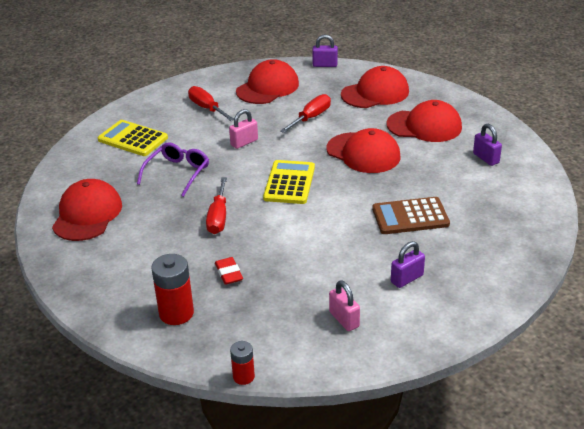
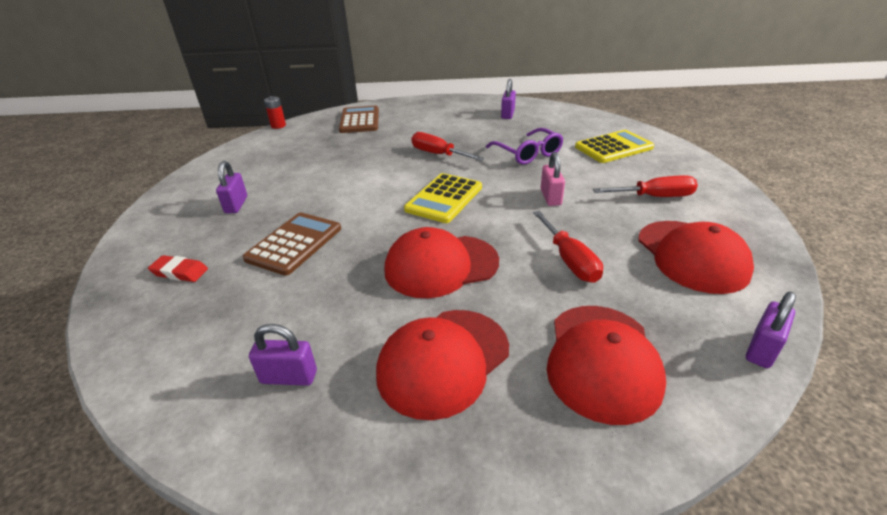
camera: 125 degrees right, 0 degrees up
(87, 214) = (508, 114): red cap -> purple padlock
(176, 313) = (359, 120): red battery -> brown calculator
(229, 273) = (367, 142): red eraser -> red eraser (180, 272)
(289, 183) = (444, 198): yellow calculator -> yellow calculator turned 75 degrees clockwise
(344, 319) = (254, 165): pink padlock -> none

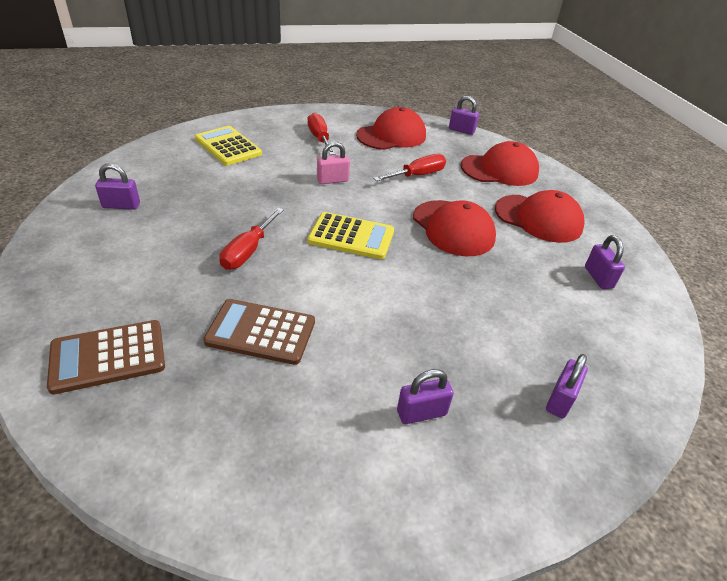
camera: 110 degrees left, 5 degrees up
(180, 272) = (560, 400): red eraser -> purple padlock
(278, 126) = (109, 491): red battery -> none
(294, 244) = (470, 323): brown calculator -> brown calculator (261, 332)
(527, 153) = (243, 191): purple glasses -> none

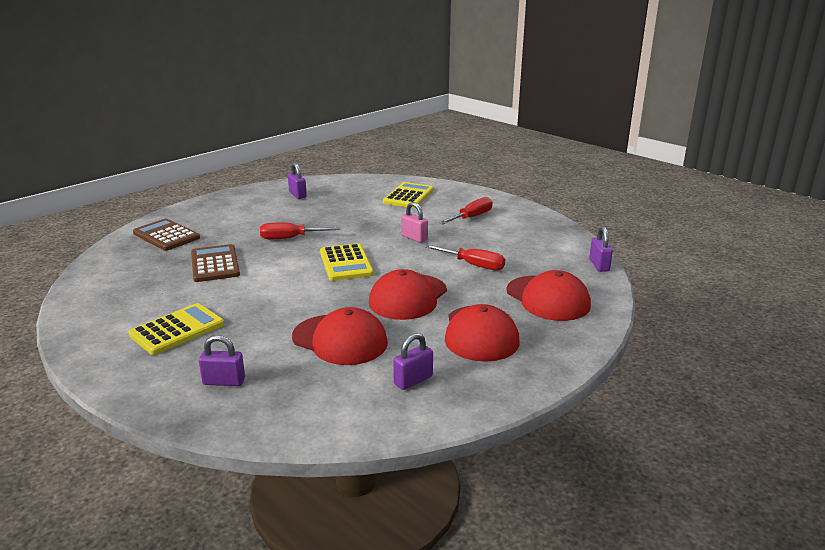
camera: 65 degrees right, 15 degrees down
(391, 135) = (527, 239): red cap -> red cap (340, 340)
(421, 413) = (177, 330): purple padlock -> yellow calculator

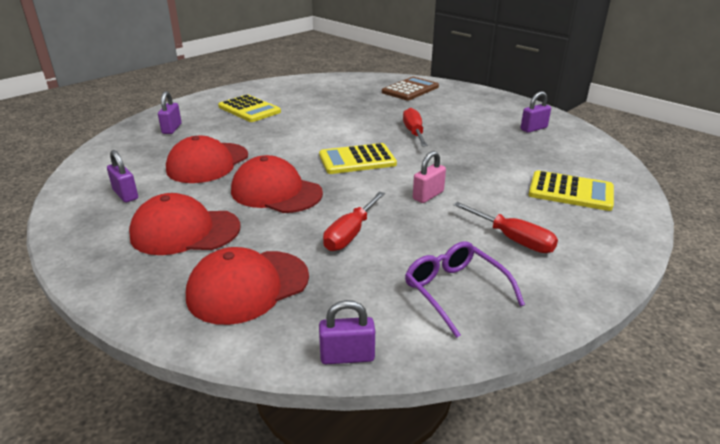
camera: 90 degrees right, 5 degrees up
(215, 264) = (355, 110): brown calculator -> none
(531, 236) = (455, 291): none -> purple glasses

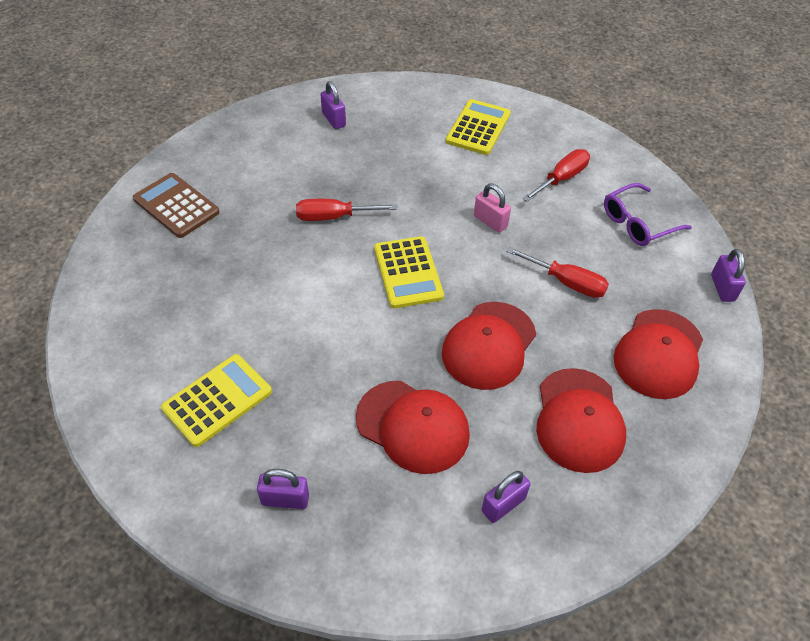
camera: 90 degrees left, 20 degrees up
(248, 286) = (659, 354): red cap -> red cap turned 60 degrees clockwise

